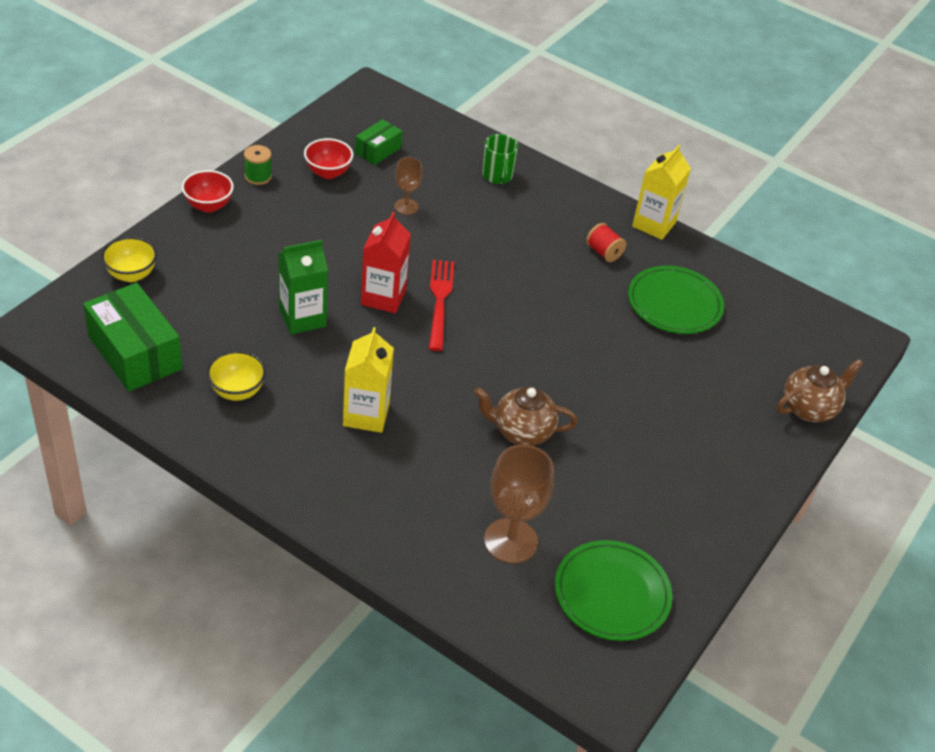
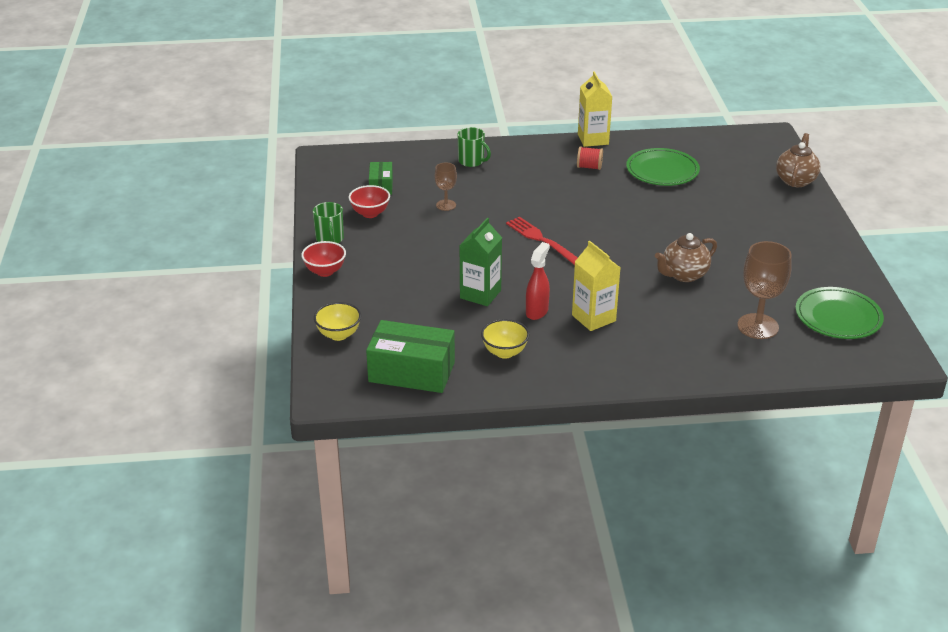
camera: 35 degrees left, 10 degrees down
(258, 176) = (330, 239): green spool -> green mug
(325, 371) = (537, 311): none -> red spray bottle
(383, 297) = (508, 257): red carton -> none

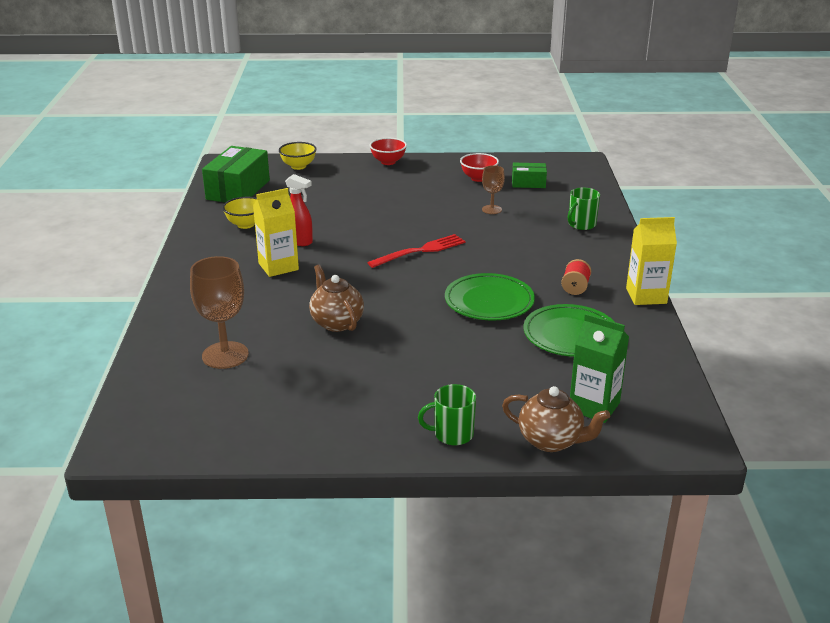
camera: 95 degrees right, 5 degrees down
(330, 239) = (437, 163): green mug -> green mug (452, 434)
(480, 294) = (335, 219): green carton -> green carton (594, 406)
(838, 317) = (218, 414): green plate -> green plate (489, 301)

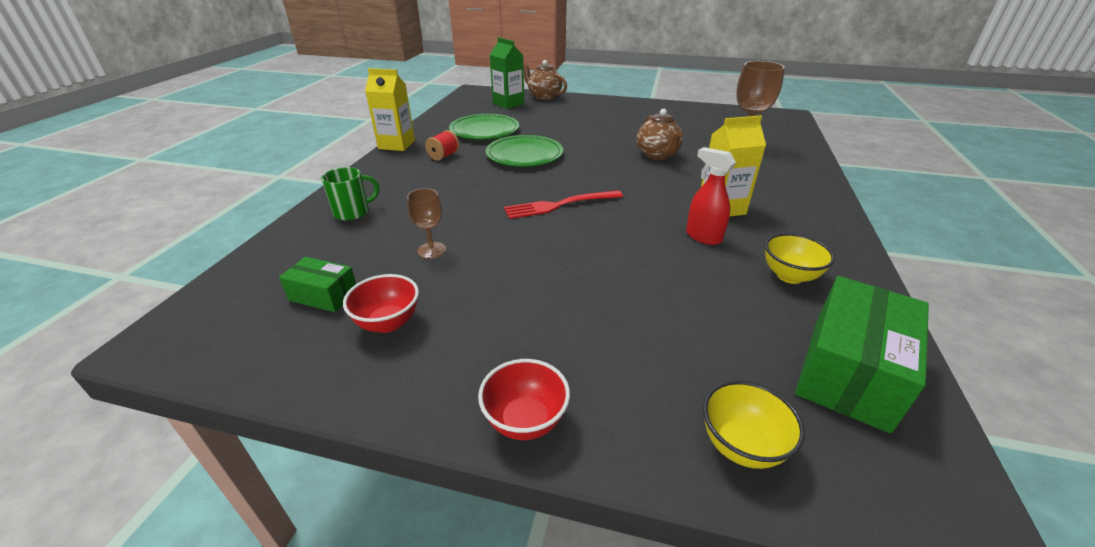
camera: 165 degrees left, 5 degrees up
(452, 434) = (594, 103): green mug -> none

